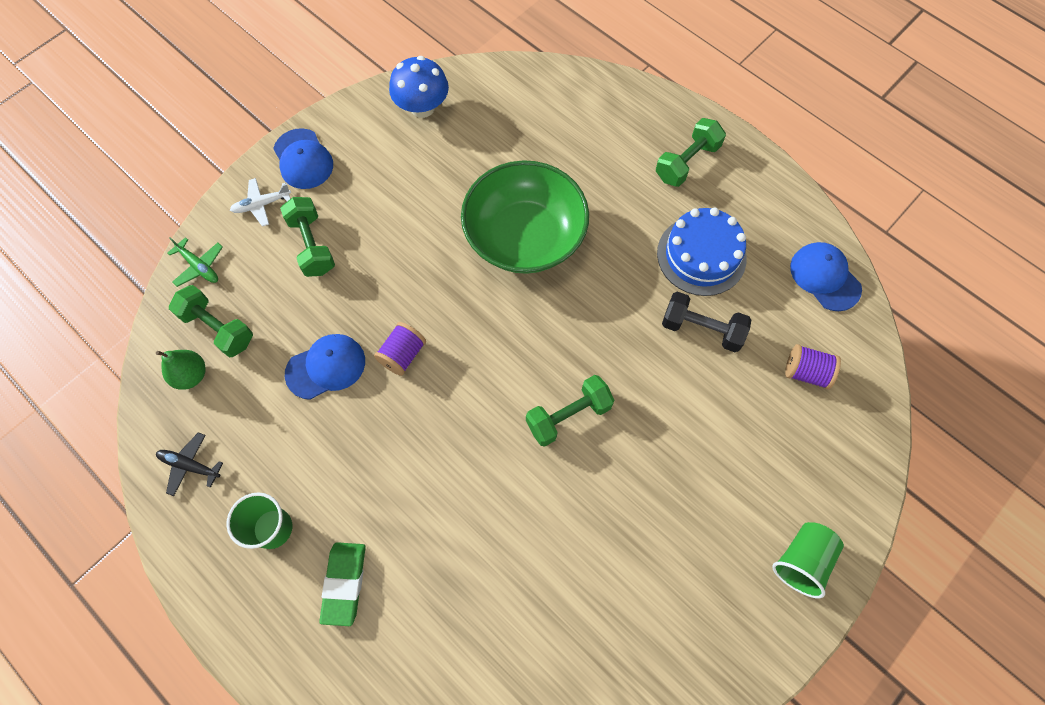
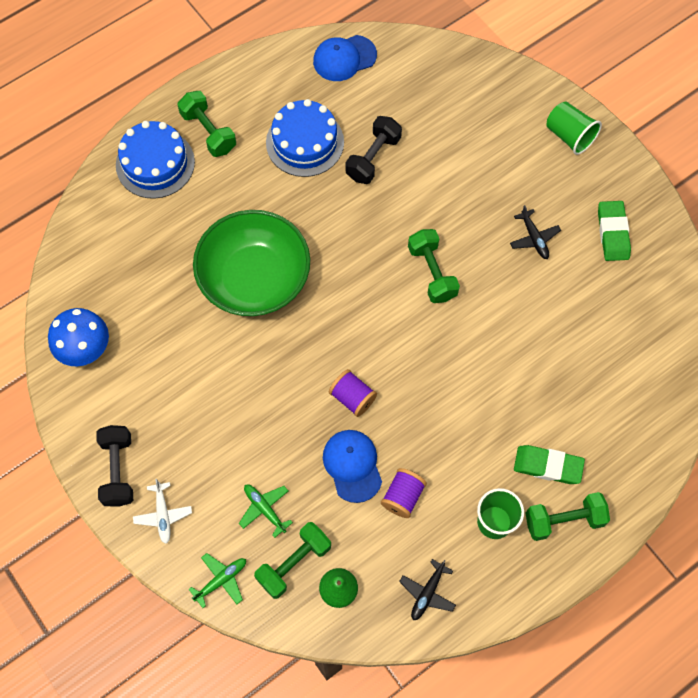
camera: 80 degrees left, 0 degrees up
(273, 291) = (265, 509): none -> green plane
(303, 159) = (118, 470): blue cap -> black dumbbell
(312, 245) = (221, 469): green dumbbell -> green dumbbell (564, 520)
(636, 123) = (155, 163): none -> blue cake
(641, 531) = (534, 238): none -> black plane
(673, 635) = (613, 233): none -> green eraser
(806, 372) = (424, 94): purple spool -> purple spool (403, 496)

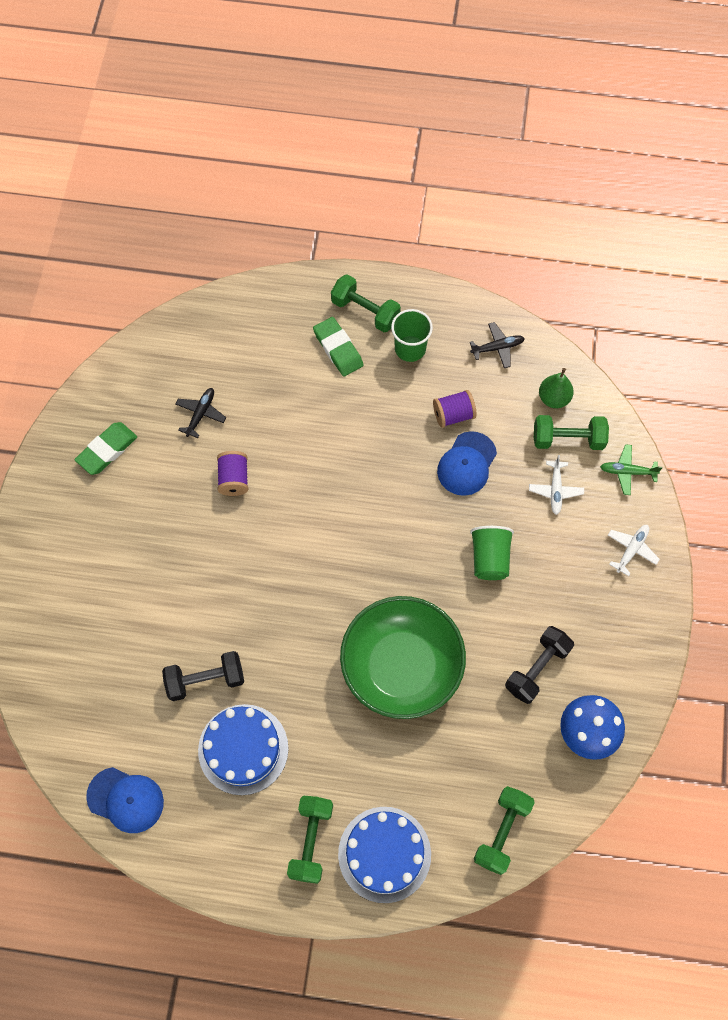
camera: 135 degrees left, 0 degrees up
(118, 470) = (638, 611): black dumbbell -> black dumbbell (537, 669)
(265, 509) = (555, 490): green plane -> white plane
(352, 398) = (420, 508): purple spool -> purple spool (234, 479)
(432, 273) = (266, 544): green dumbbell -> green dumbbell (502, 832)
(534, 238) = (165, 499): black plane -> black plane (201, 414)
(569, 136) = (41, 550): green cup -> green cup (489, 558)

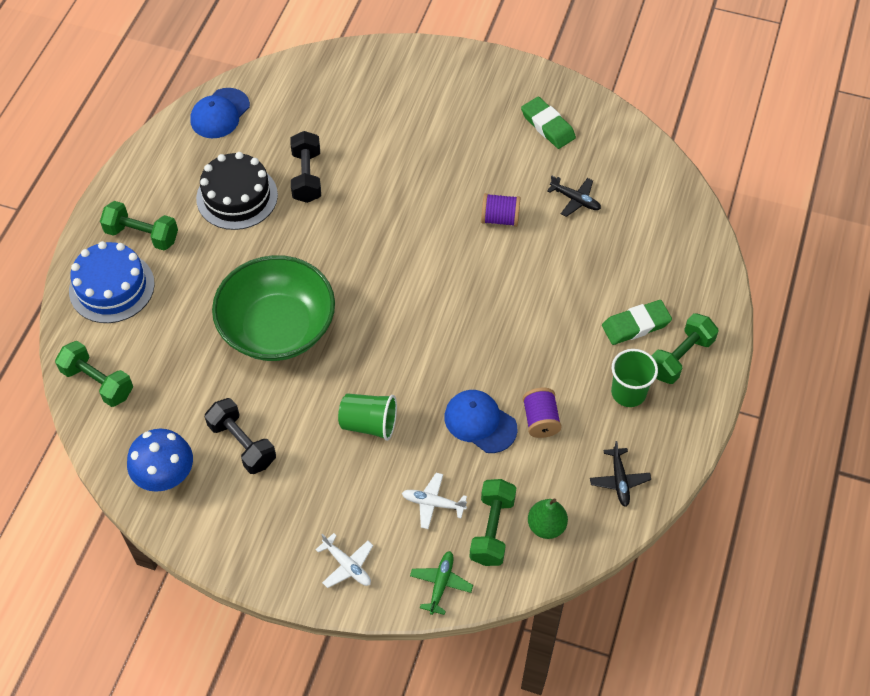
camera: 100 degrees right, 10 degrees down
(243, 749) = (237, 197): blue cake -> black cake

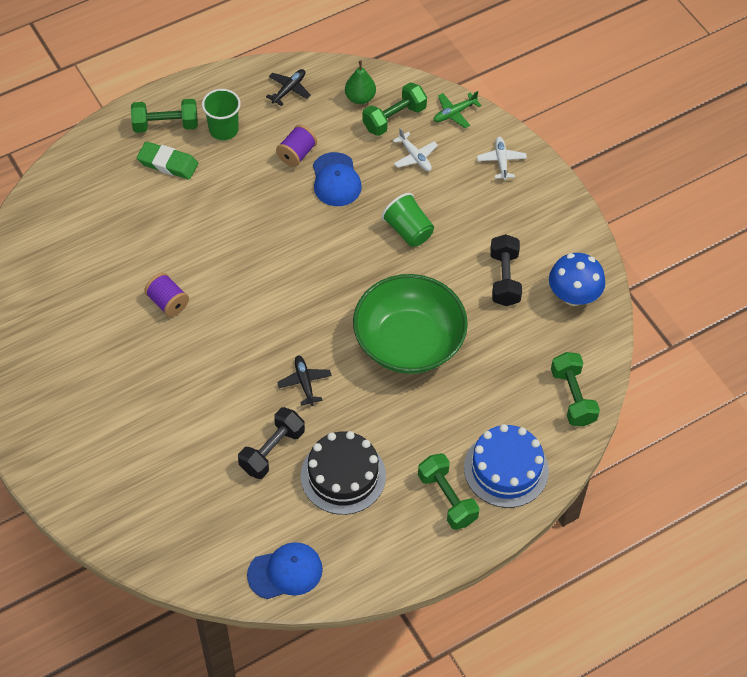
camera: 140 degrees left, 0 degrees up
(548, 126) = (45, 348): green eraser -> none
(575, 200) = (99, 275): black plane -> black plane (304, 382)

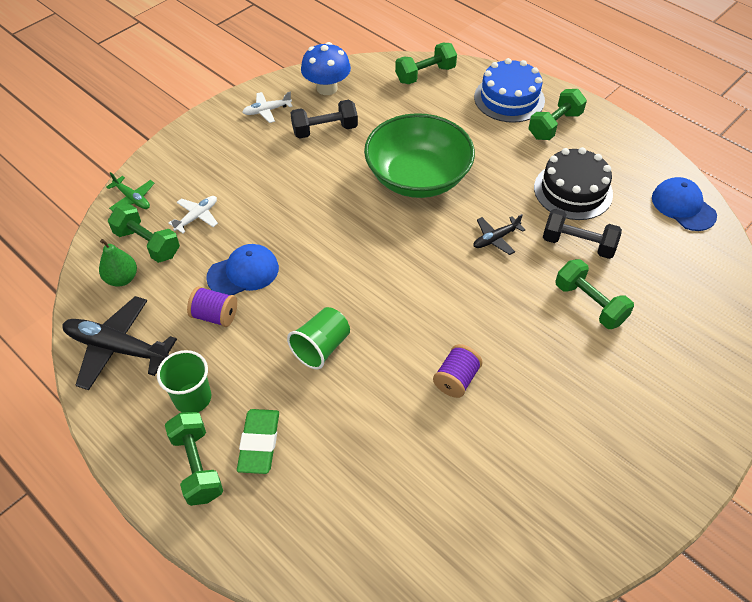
camera: 105 degrees left, 5 degrees down
(201, 431) = (589, 304): none -> green dumbbell
(289, 89) = (118, 348): black plane -> black plane, size x1.87
(408, 230) = (292, 203): green cup -> green cup (321, 347)
(501, 161) = (189, 155): white plane -> white plane (267, 111)

